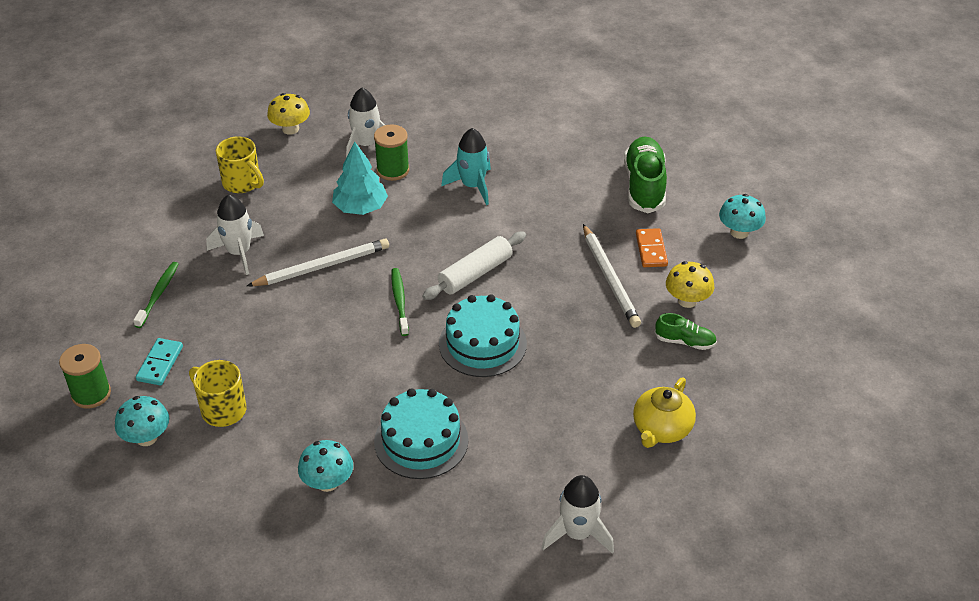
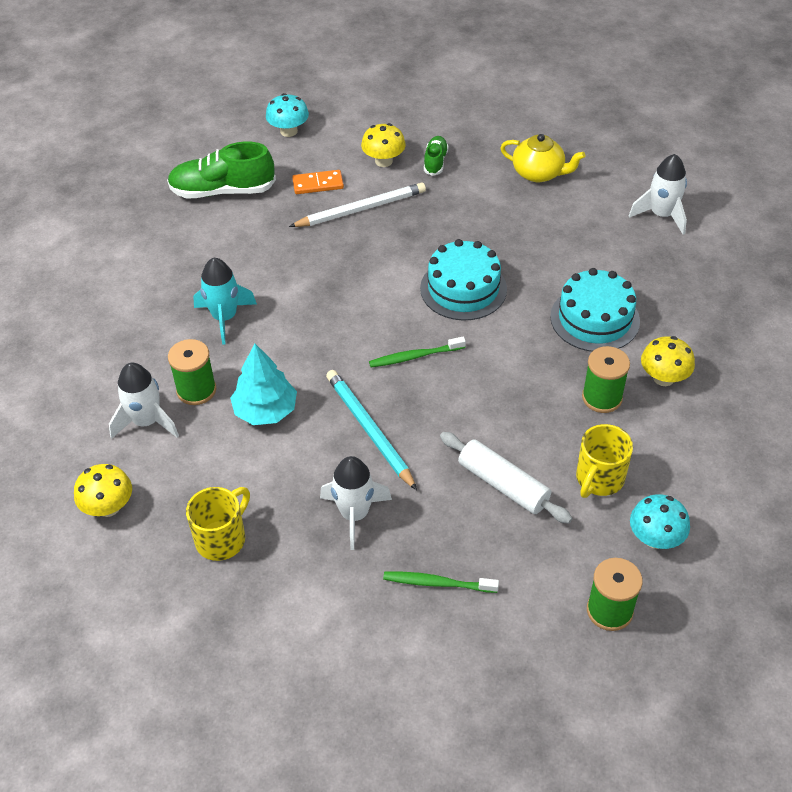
camera: 95 degrees left, 5 degrees up
(160, 363) = (548, 553): turquoise domino -> none
(315, 428) = (602, 398): none -> green spool
(322, 267) = (370, 430): white pencil -> turquoise pencil
(327, 482) = (663, 378): turquoise mushroom -> yellow mushroom
(475, 273) = (365, 303): white rolling pin -> white rolling pin (503, 485)

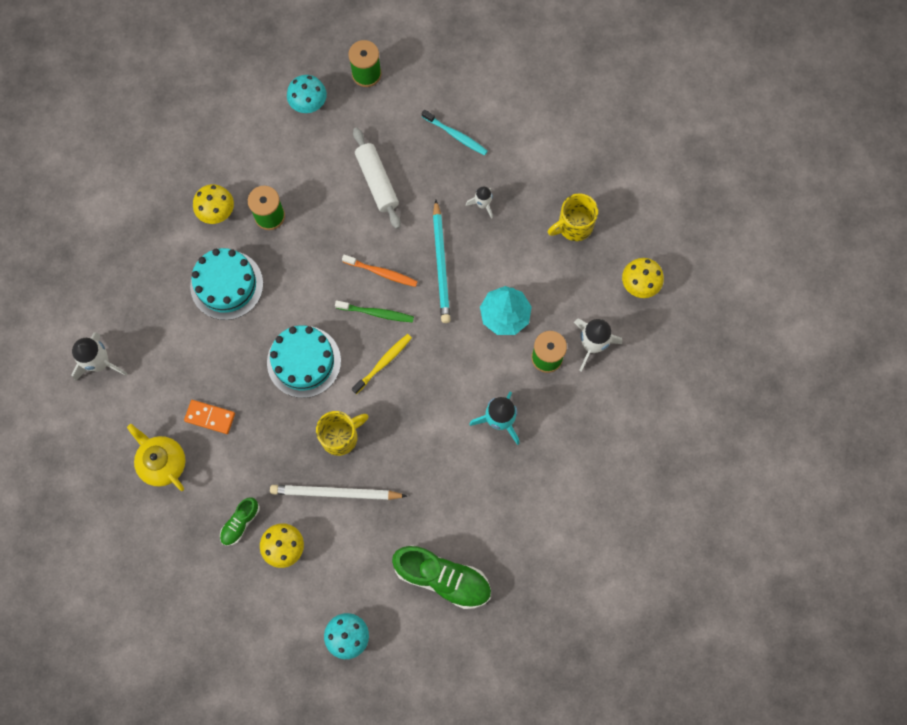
camera: 155 degrees left, 25 degrees up
(318, 184) = (356, 545): orange domino -> orange domino (210, 417)
(354, 514) = (482, 204): white rocket -> white rocket, size x0.59
(379, 318) = (383, 363): none -> yellow toothbrush
(434, 395) = (381, 273): none -> orange toothbrush
(437, 583) = (456, 135): green toothbrush -> turquoise toothbrush
(599, 479) = (314, 157): yellow mug -> yellow mug (341, 436)

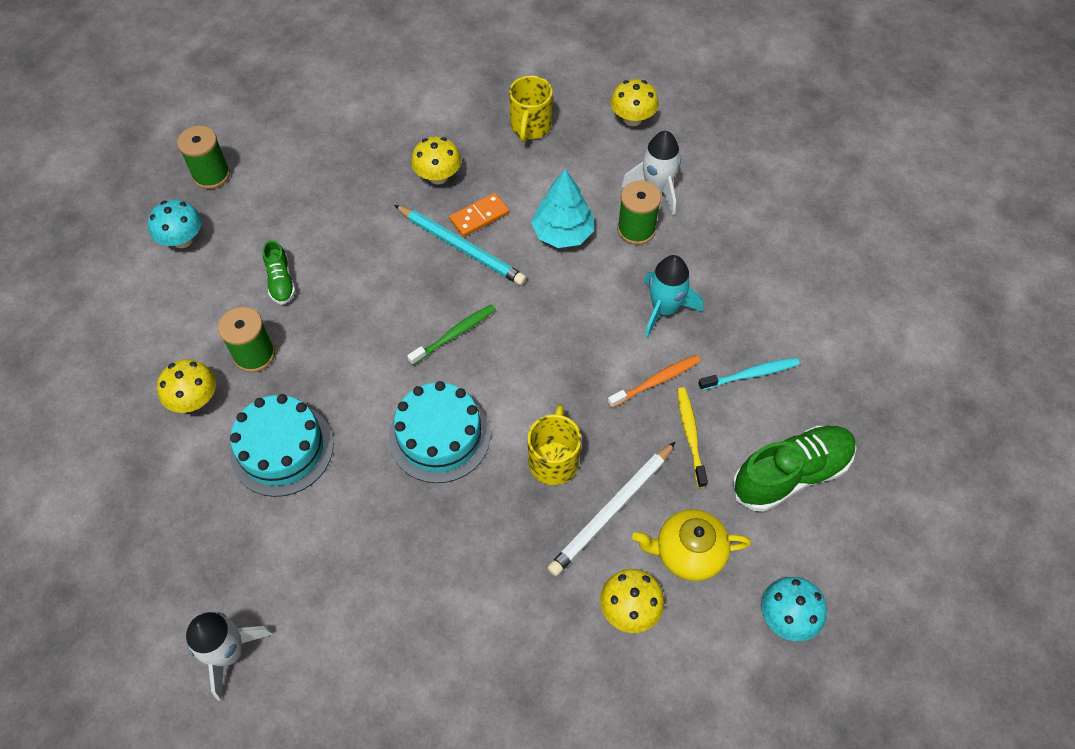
camera: 50 degrees left, 15 degrees down
(162, 462) = (413, 671): yellow teapot -> yellow teapot (688, 553)
(210, 417) = (410, 577): orange domino -> orange domino (479, 216)
(240, 523) = (561, 637): green shoe -> green shoe (281, 281)
(377, 181) = (324, 240): white rolling pin -> none
(381, 273) = (418, 301): orange toothbrush -> orange toothbrush (656, 381)
(383, 363) = (512, 365): yellow toothbrush -> yellow toothbrush (690, 435)
(456, 135) = (350, 151): turquoise toothbrush -> turquoise toothbrush (750, 374)
(482, 204) = (438, 176): white rocket -> yellow mushroom

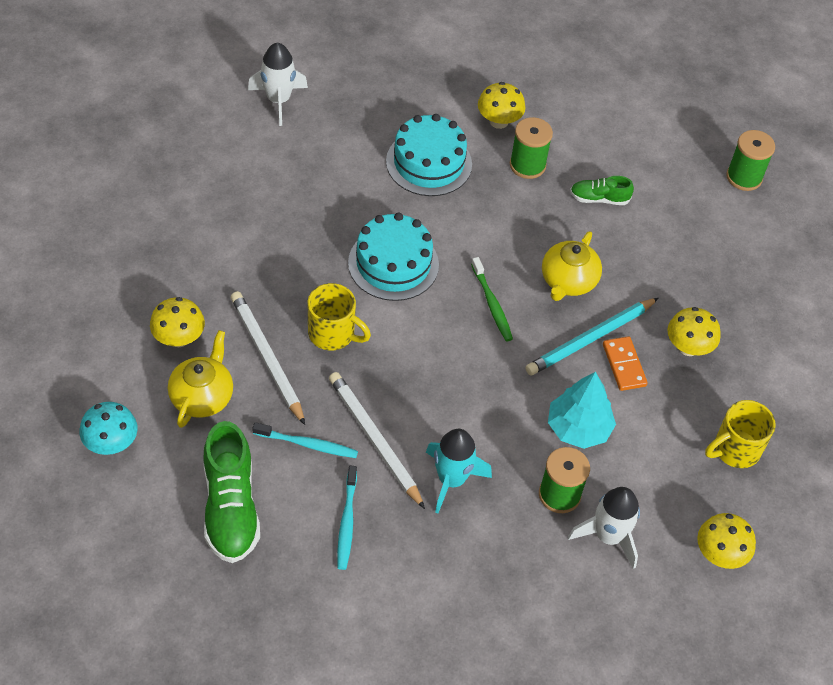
camera: 105 degrees right, 5 degrees down
(182, 240) = (671, 144): turquoise mushroom -> none
(400, 281) = (568, 281): none -> yellow teapot
(530, 127) = (735, 450): yellow mug -> yellow mug turned 60 degrees counterclockwise
(656, 381) = (375, 440): orange toothbrush -> white pencil
(690, 435) = (307, 444): yellow toothbrush -> turquoise toothbrush

